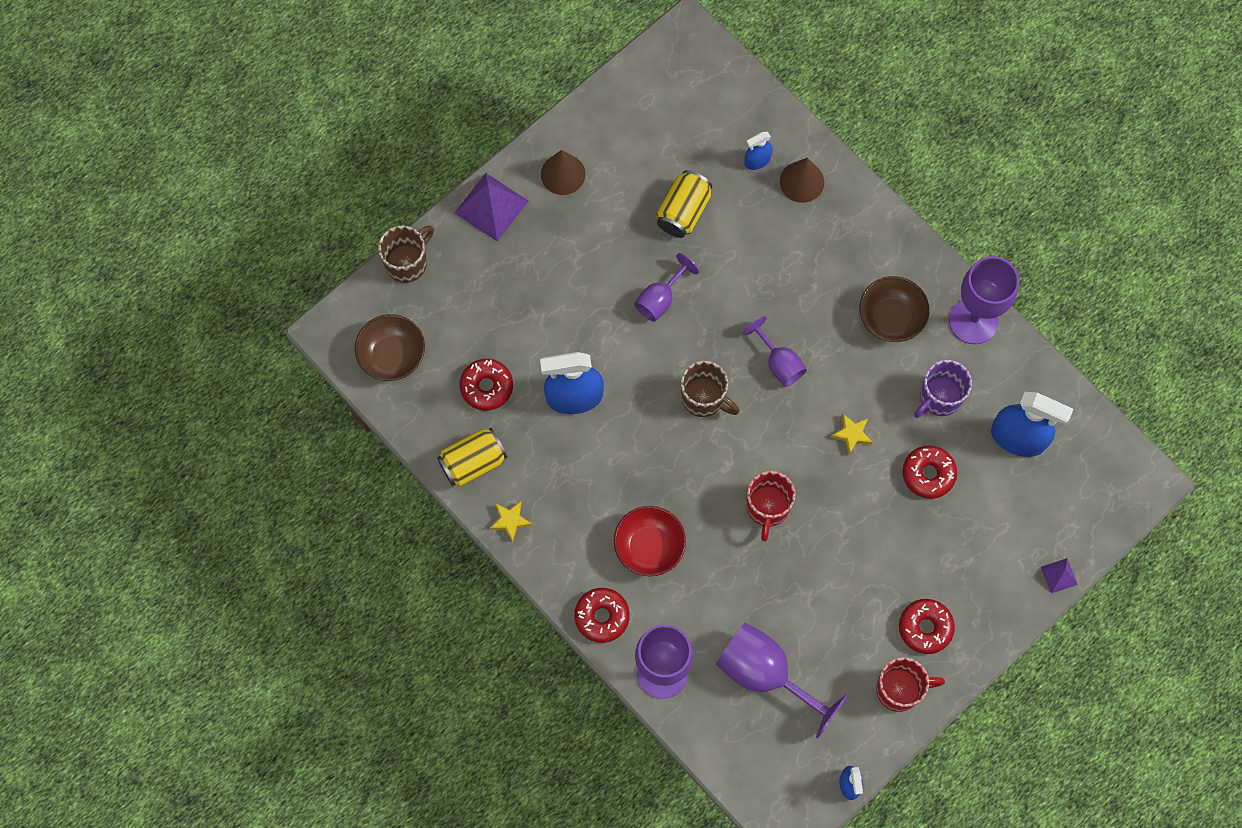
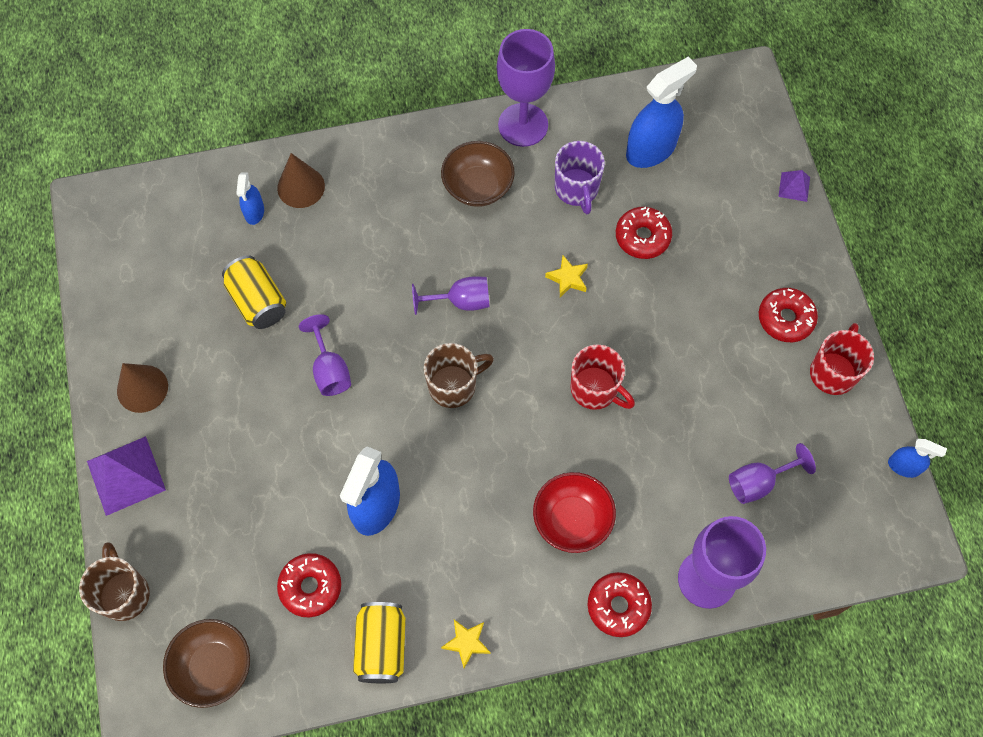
camera: 60 degrees left, 5 degrees down
(765, 674) = (758, 482): purple goblet -> purple goblet, size x0.58

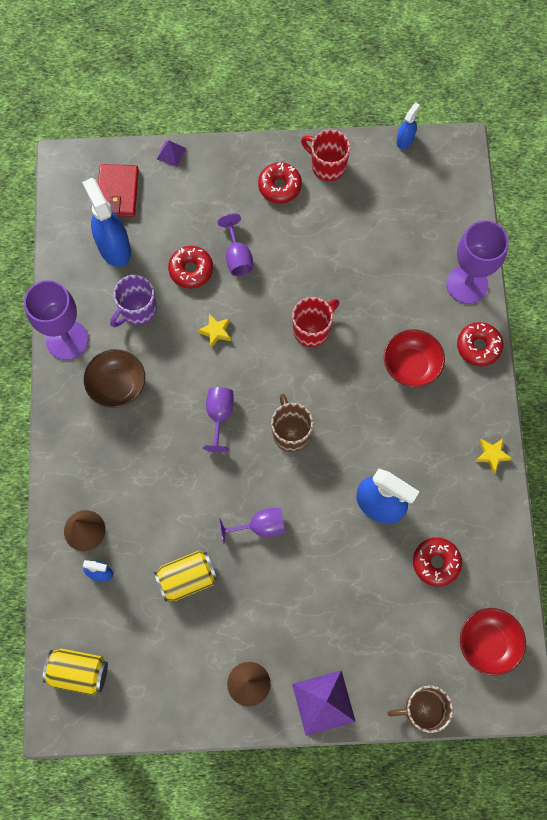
camera: 80 degrees left, 5 degrees up
(213, 667) = (488, 643): brown bowl -> red bowl
(382, 646) = (487, 516): yellow can -> yellow can (79, 672)
(576, 189) = (137, 310): purple mug -> purple mug turned 135 degrees clockwise
(724, 139) = (117, 192): none -> red wallet
(758, 482) = (402, 234): purple goblet -> purple goblet (237, 257)

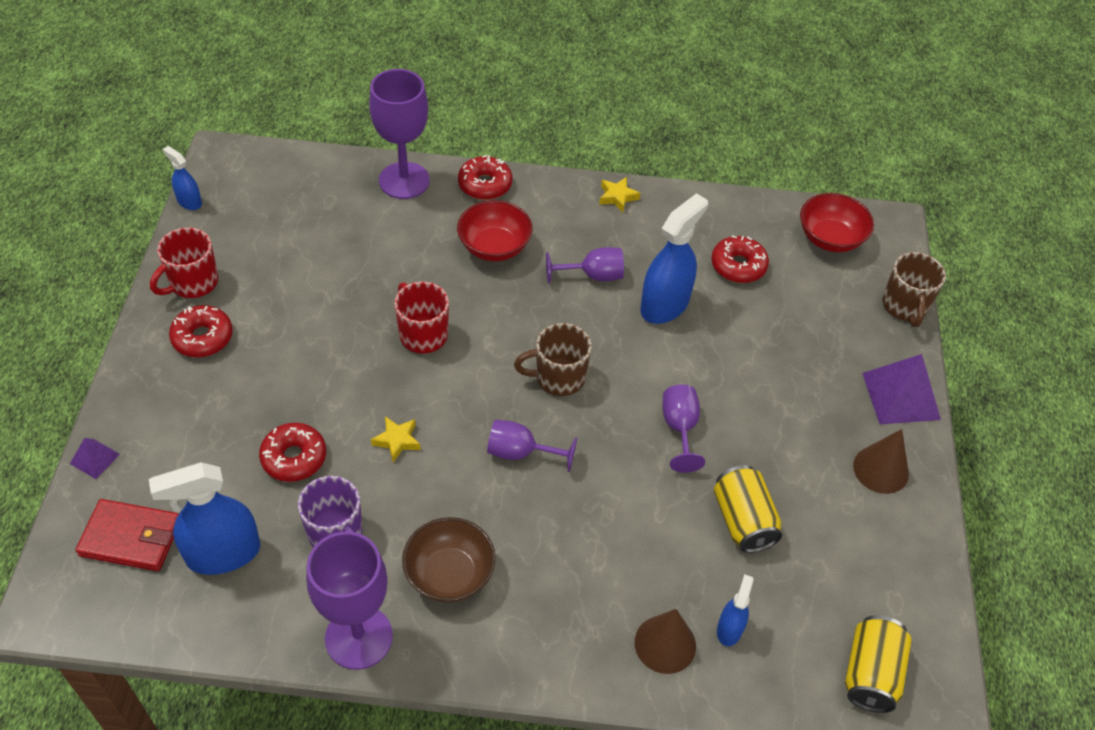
camera: 85 degrees left, 20 degrees down
(237, 257) = (292, 400): purple goblet -> purple goblet (593, 276)

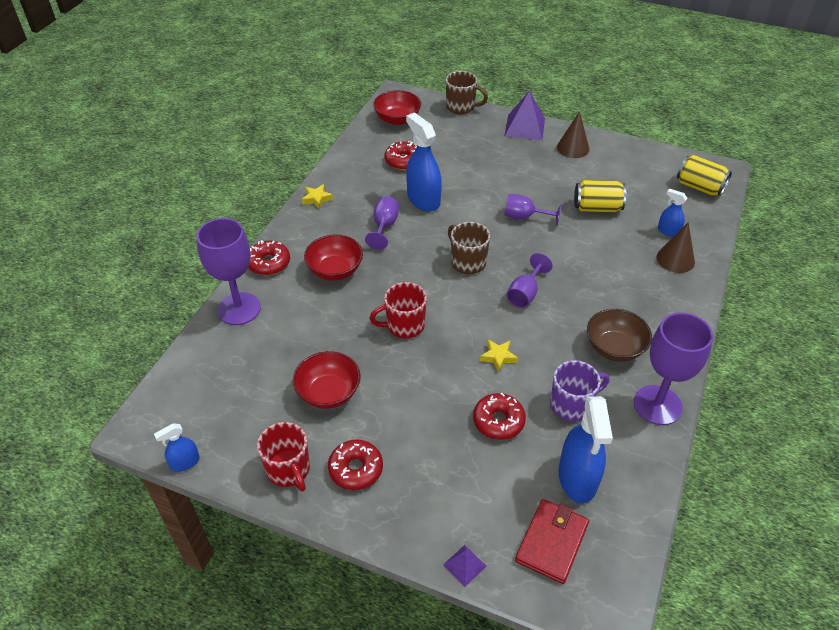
camera: 70 degrees left, 5 degrees down
(301, 289) = (328, 393): none -> red bowl
(558, 377) = (467, 262): brown mug -> brown mug turned 135 degrees clockwise

